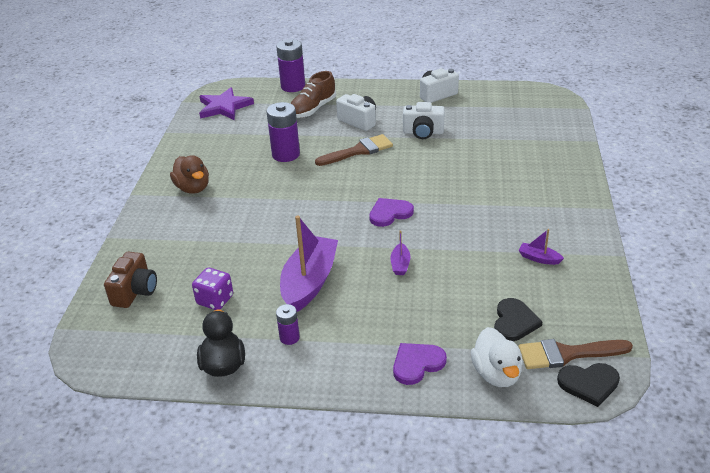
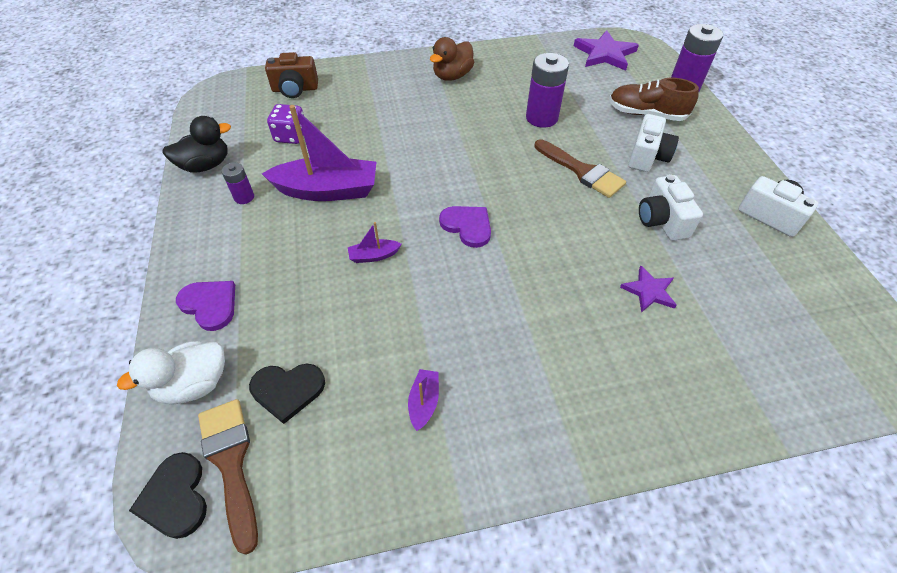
camera: 70 degrees right, 15 degrees up
(479, 153) = (649, 291): none -> purple star

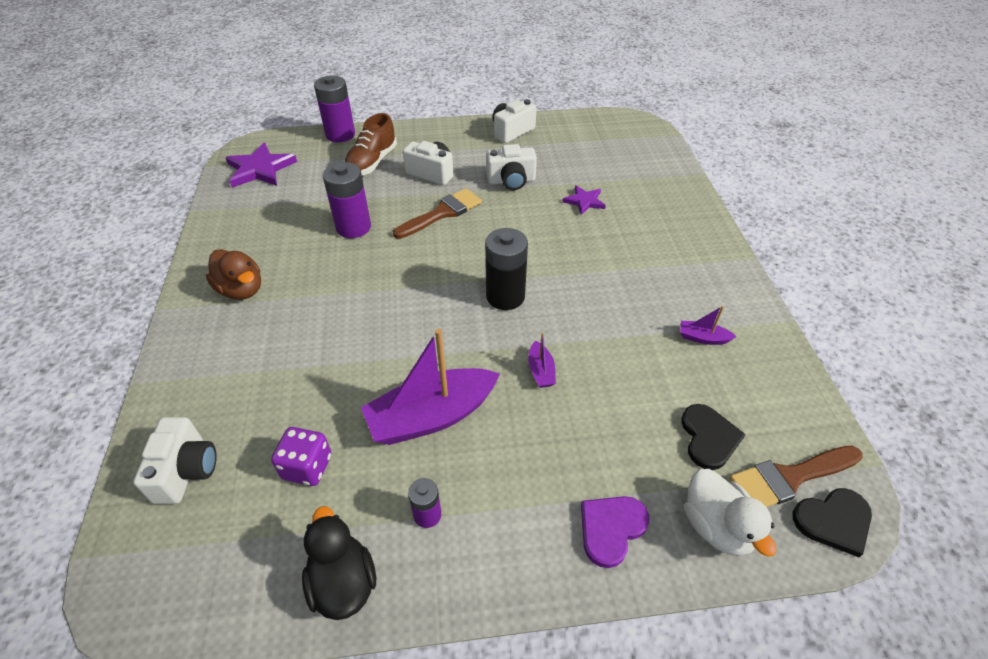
camera: 85 degrees left, 5 degrees down
(295, 89) = (186, 471): brown camera -> white camera
(328, 190) = (431, 416): purple boat -> purple boat turned 120 degrees counterclockwise
(467, 226) = (505, 296): purple heart -> black battery

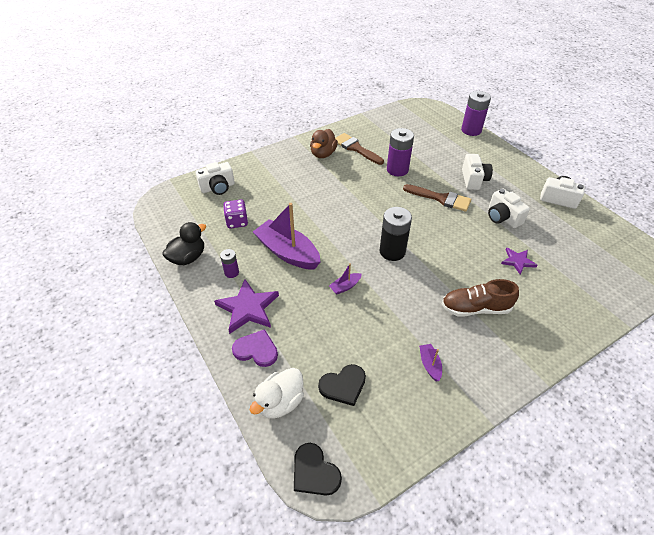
camera: 65 degrees right, 0 degrees up
(260, 169) = (412, 118): purple star -> purple star (248, 308)
(372, 162) = (458, 153): brown shoe -> brown shoe (475, 308)
(789, 477) = (336, 439): brown brush -> brown brush (356, 148)

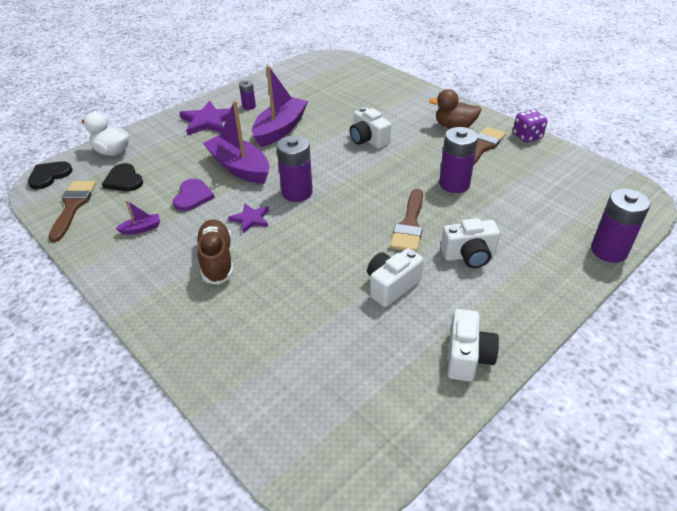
camera: 80 degrees right, 5 degrees down
(188, 257) = (263, 84): black duck -> none
(218, 187) = (362, 78): white camera -> white camera (368, 140)
(237, 222) = (315, 97): purple dice -> purple dice (527, 136)
(256, 350) = (164, 133): purple heart -> purple heart (193, 196)
(345, 286) = (239, 167): purple boat -> purple boat, size x2.30
(383, 434) = (73, 206): none -> brown brush
(392, 251) = (297, 192): black battery -> purple battery
(517, 261) = (303, 299): purple star -> purple star (251, 219)

